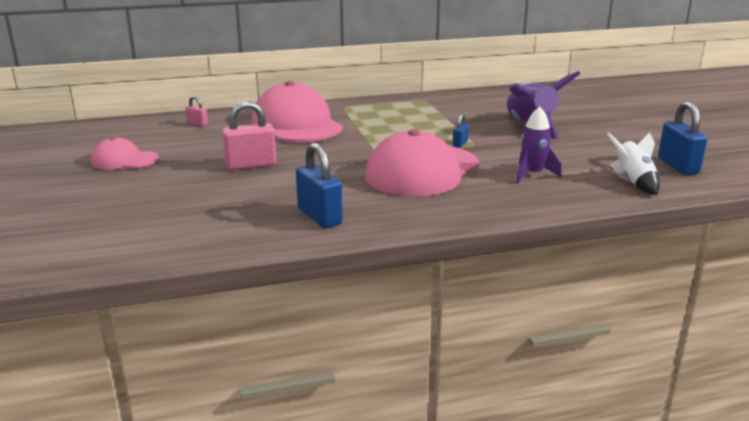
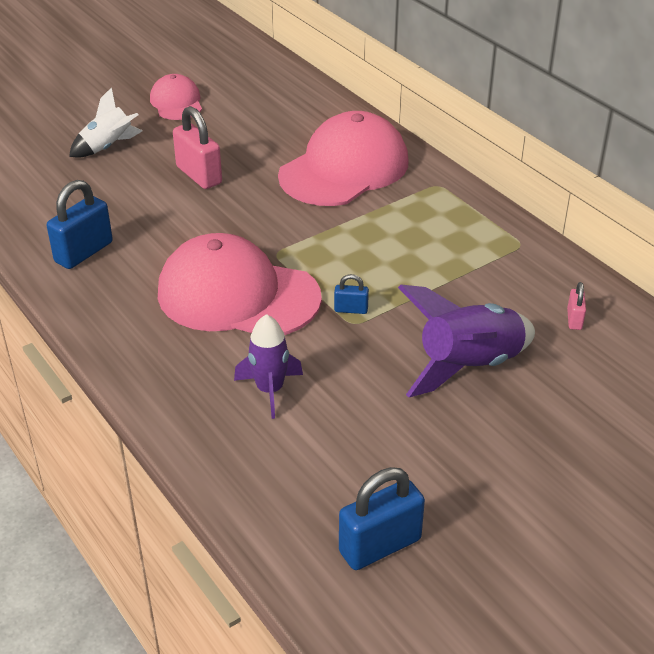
camera: 70 degrees right, 15 degrees up
(197, 124) = (304, 106): pink padlock -> pink padlock (574, 319)
(633, 181) = (288, 494): white rocket -> white rocket (108, 147)

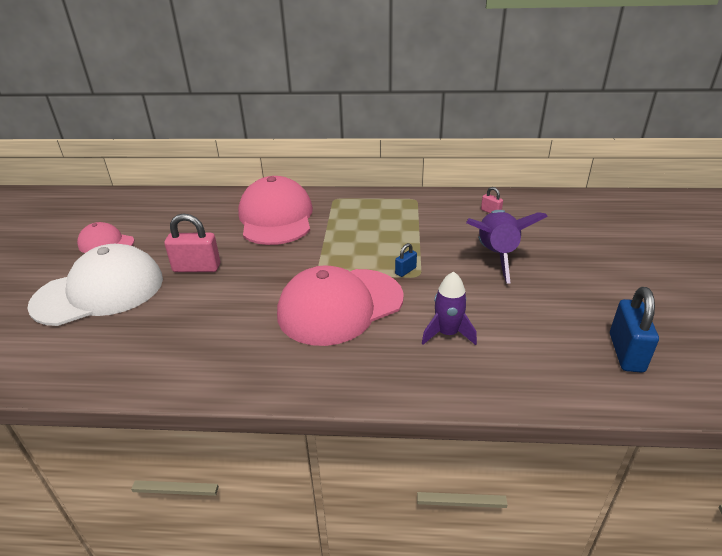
camera: 50 degrees left, 5 degrees down
(84, 252) = (199, 355): blue padlock -> none
(108, 147) = (99, 291): white rocket -> white cap

